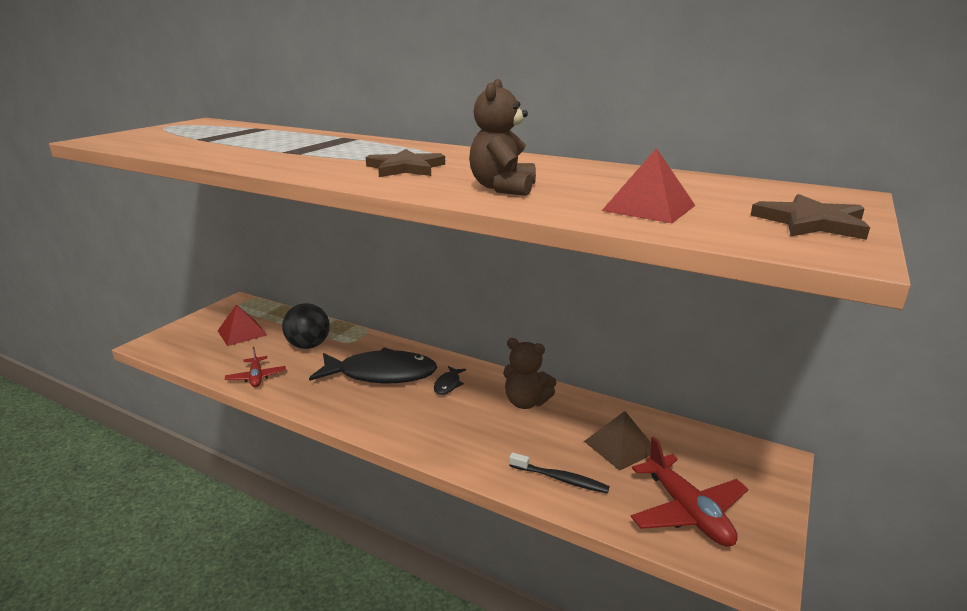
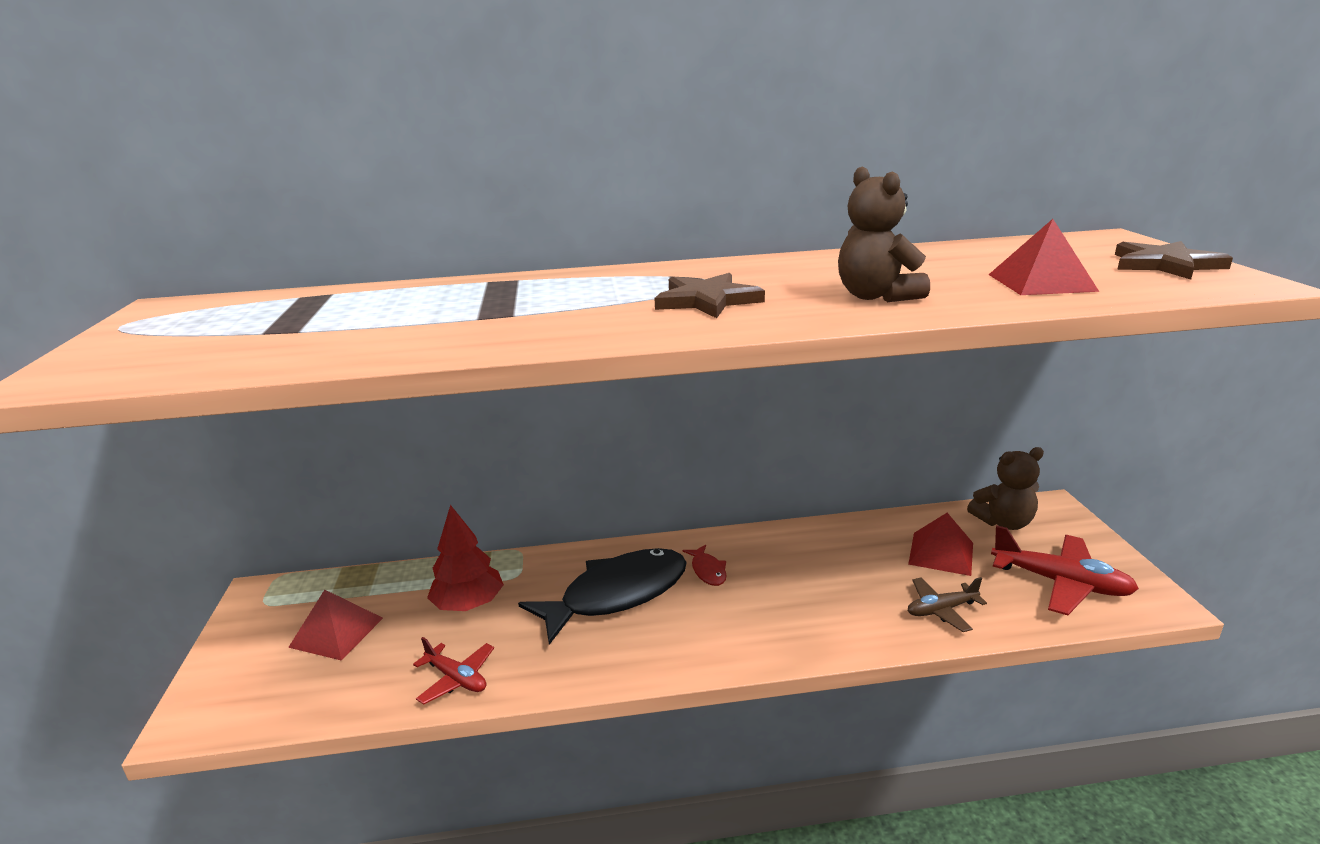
camera: 35 degrees left, 0 degrees up
(308, 346) = (469, 604): black ball -> red tree
(448, 384) = (708, 571): black fish -> red fish
(526, 402) = (808, 552): brown teddy bear -> brown teddy bear (1003, 522)
(560, 479) = (941, 610): black toothbrush -> brown plane
(620, 446) = (941, 553): brown pyramid -> red pyramid

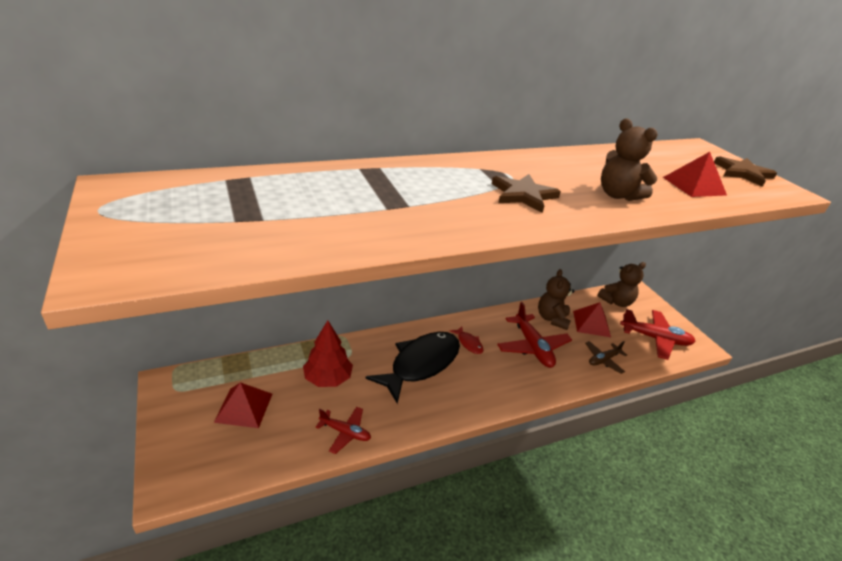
camera: 20 degrees left, 10 degrees up
(815, 582) = (532, 347): none -> red plane
(869, 543) = (552, 319): none -> brown teddy bear

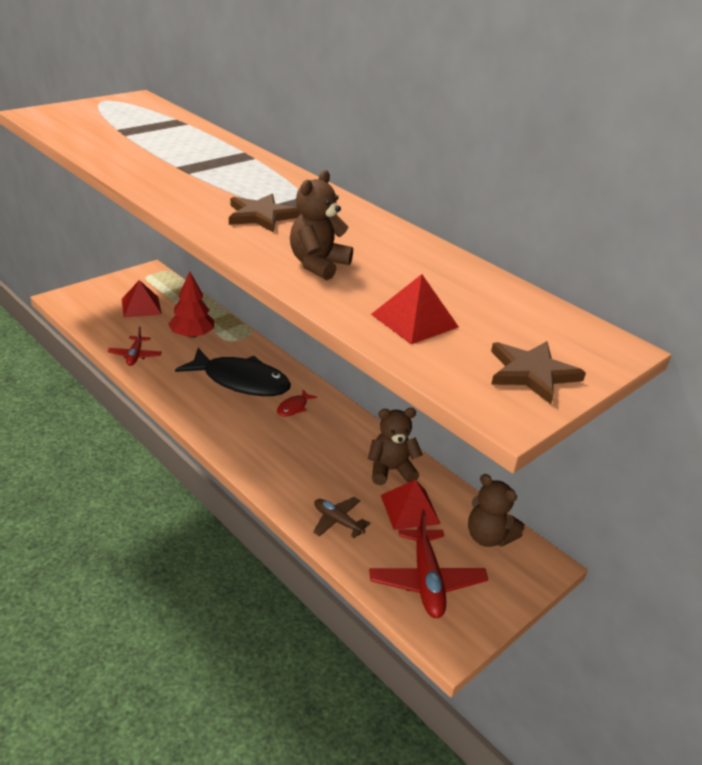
camera: 70 degrees right, 0 degrees up
(532, 347) = (320, 456): red plane -> none

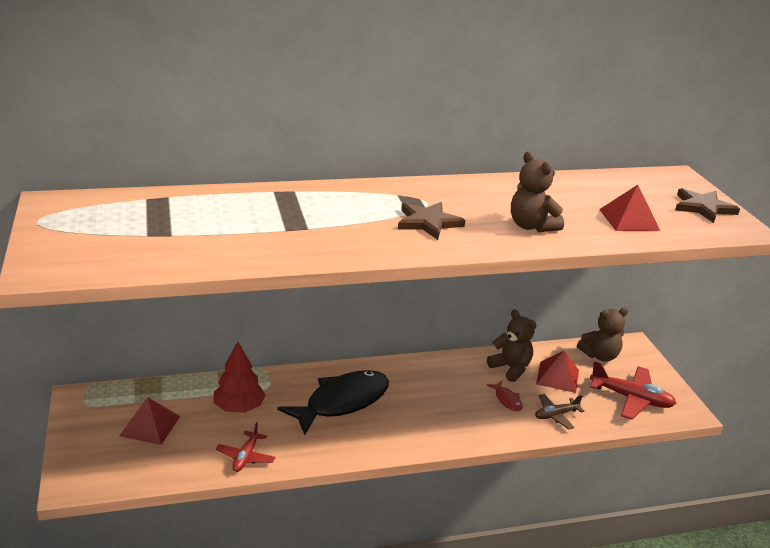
camera: 60 degrees left, 5 degrees down
(135, 356) = (246, 457): red plane -> red plane turned 75 degrees clockwise
(294, 407) = (402, 386): red fish -> red fish (507, 400)
(390, 470) = (510, 368): brown teddy bear -> brown teddy bear turned 120 degrees clockwise

